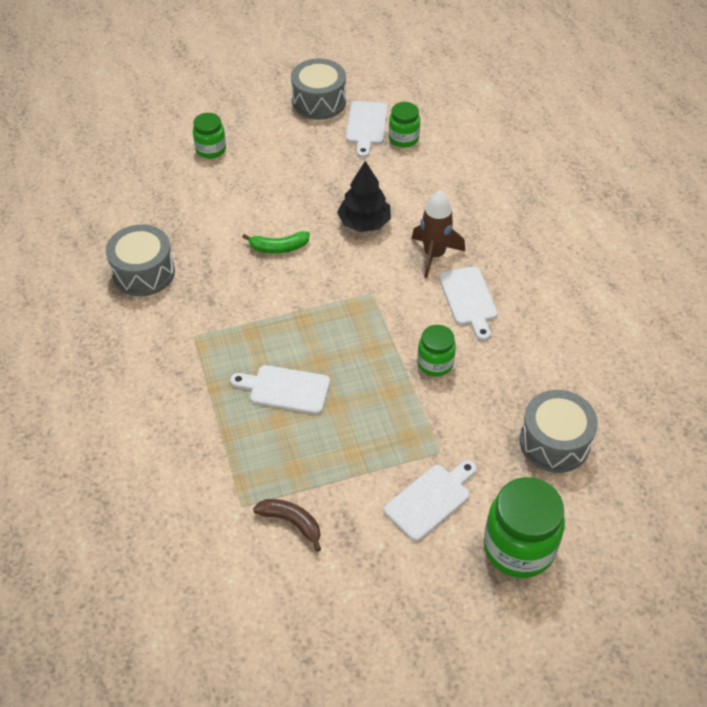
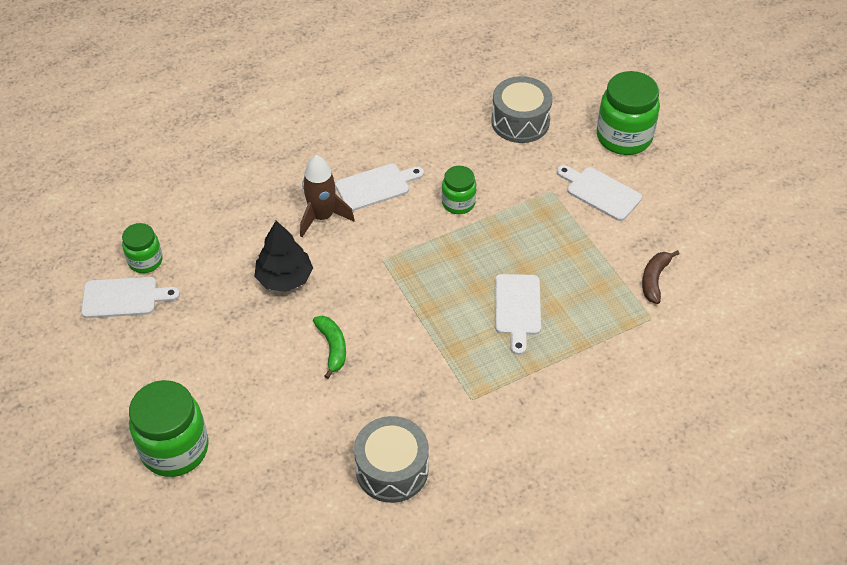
camera: 100 degrees left, 0 degrees up
(211, 149) = (175, 449): green jar -> green jar, size x1.75
(319, 101) = (79, 351): grey drum -> none

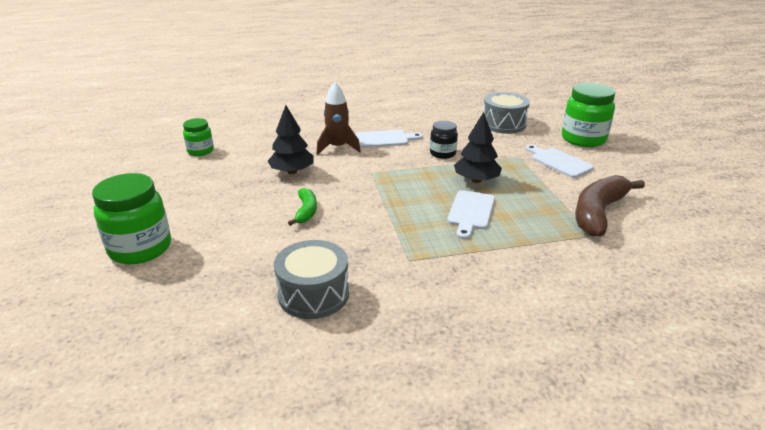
camera: 15 degrees right, 20 degrees down
(124, 298) = (172, 165): white cutting board -> none
(458, 203) = (442, 153): green jar -> black jar
(511, 249) = (476, 180): none -> black tree
(654, 279) = (598, 213): brown banana -> brown banana, size x1.88

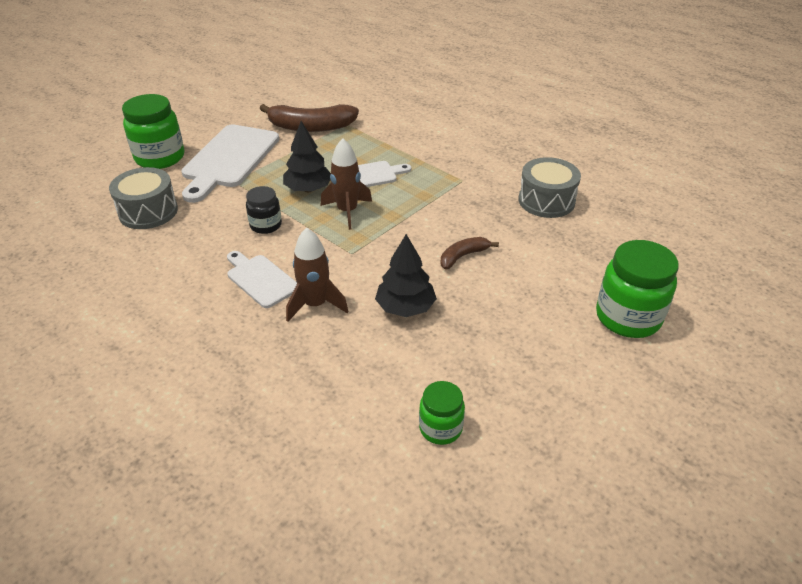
camera: 125 degrees left, 10 degrees up
(306, 211) = (463, 256): green banana -> brown banana
(425, 186) = (347, 211): none -> brown rocket
(559, 162) = (229, 159): white cutting board -> white cutting board, size x1.77

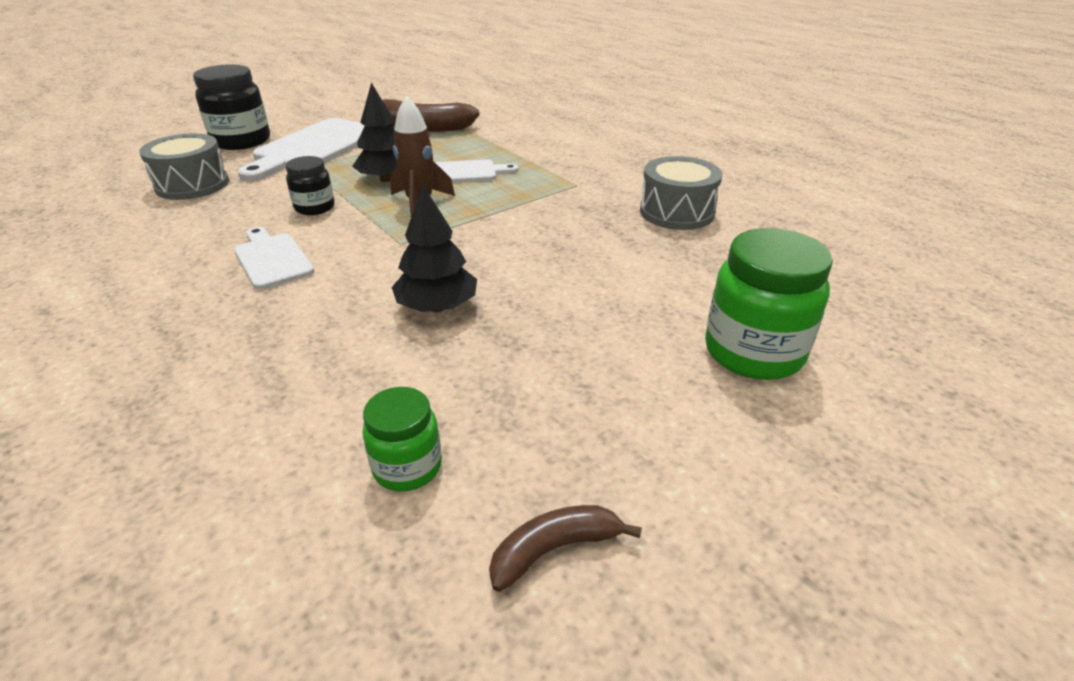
camera: 10 degrees right, 5 degrees down
(160, 158) = (242, 141): green jar -> black jar
(315, 305) = (322, 292): brown rocket -> none
(463, 256) = (542, 259): brown banana -> brown banana (554, 549)

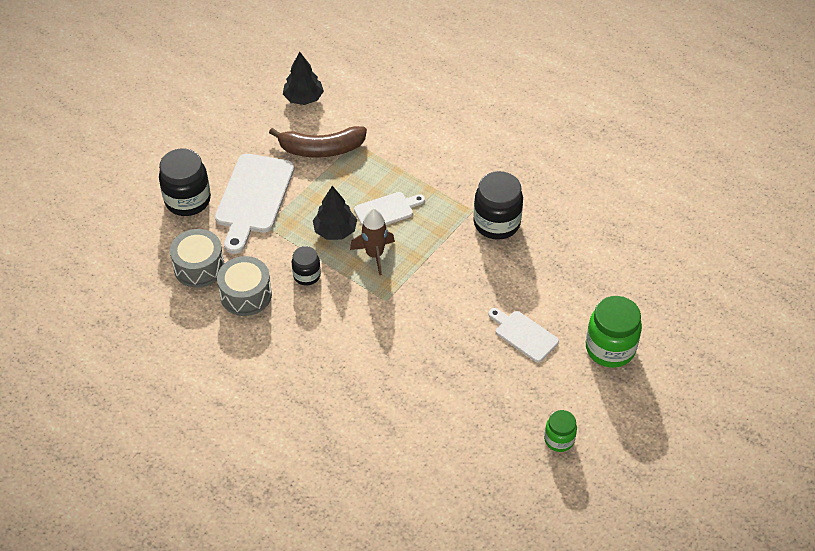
camera: 15 degrees left, 15 degrees up
(272, 259) = (316, 333): white cutting board -> white cutting board (524, 335)
(407, 467) = (473, 451): green jar -> green jar (559, 440)
(437, 307) = (437, 351): black tree -> black tree (303, 98)
(554, 549) = (547, 472): brown banana -> none
(604, 198) = (496, 223): none -> black jar
(676, 212) = (548, 230): grey drum -> grey drum (246, 295)

